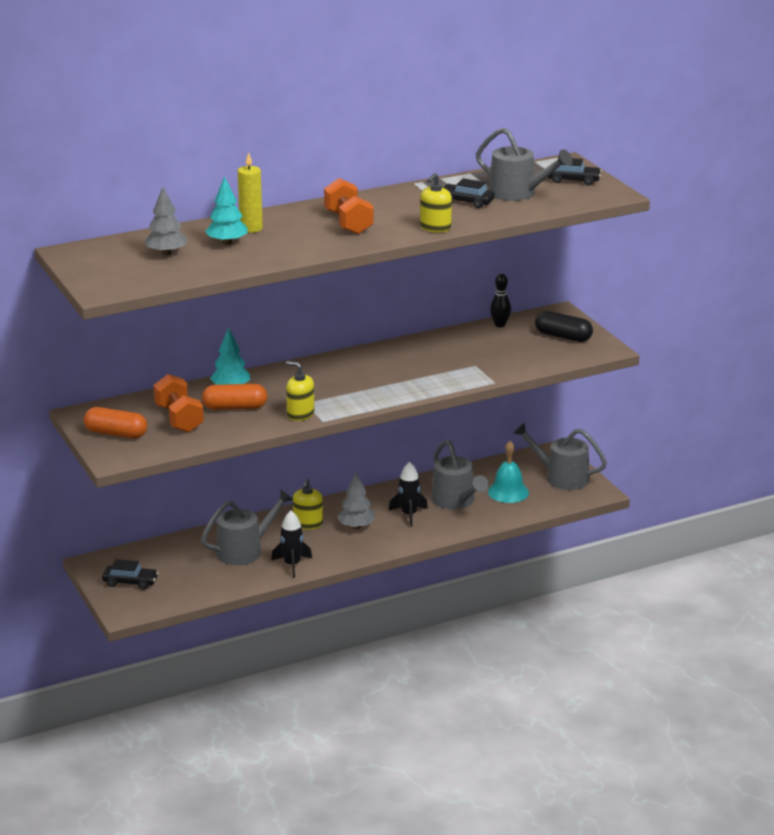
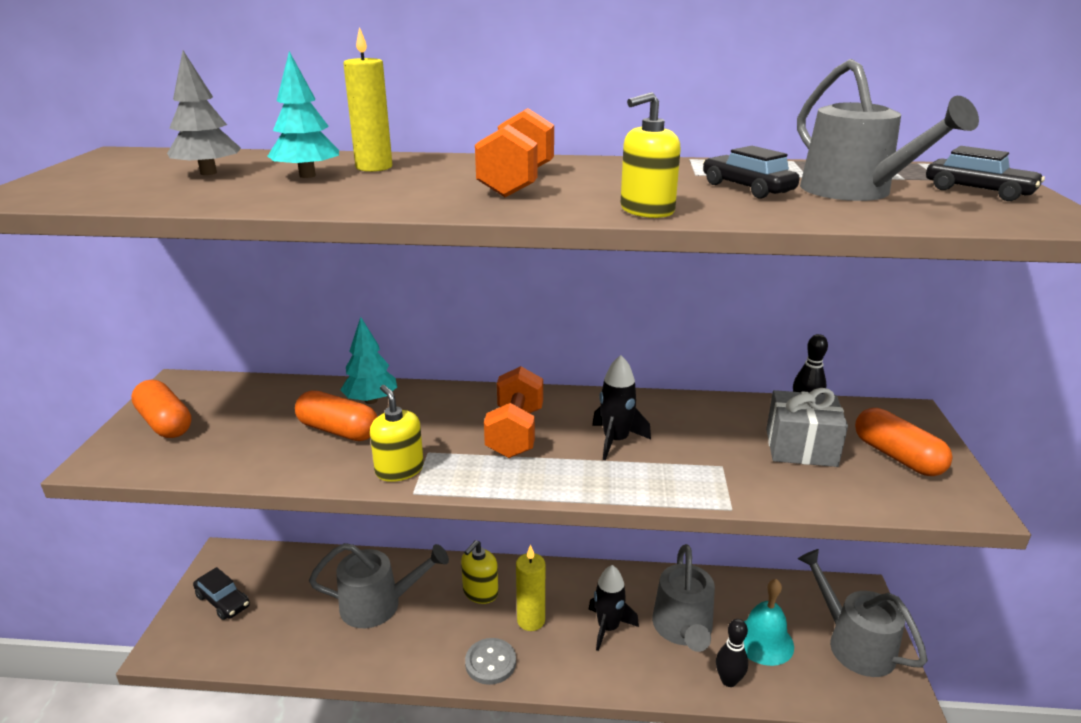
camera: 30 degrees right, 0 degrees up
(179, 419) = (257, 425): orange dumbbell -> orange dumbbell (515, 433)
(292, 565) = (406, 654): black rocket -> black rocket (615, 441)
(350, 551) = (490, 663): none -> grey button
(356, 526) = (531, 620): grey tree -> yellow candle
(499, 515) = (728, 680): none -> black bowling pin
(510, 345) = (801, 447): none -> grey gift
(563, 337) = (897, 456): black capsule -> orange capsule

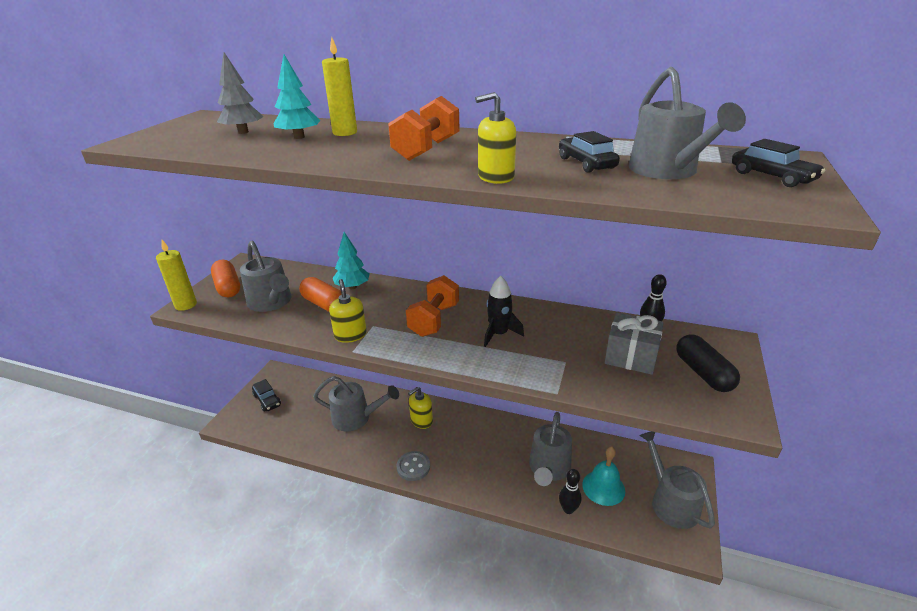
camera: 15 degrees right, 5 degrees up
(250, 437) = (271, 302): none -> grey watering can
(531, 620) = (448, 445): yellow candle -> yellow candle (186, 305)
(608, 628) = (497, 458): black rocket -> none
(897, 456) = (703, 373): orange capsule -> black capsule

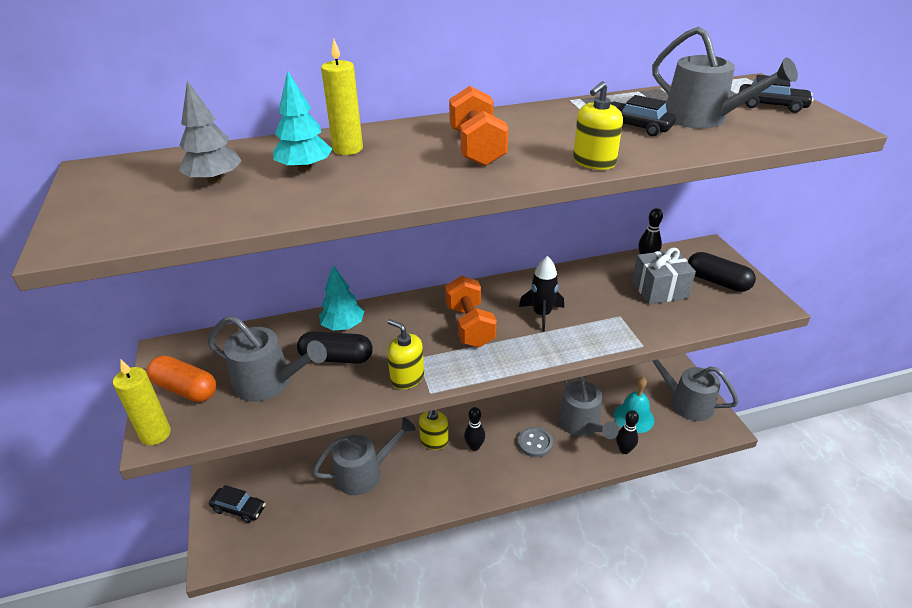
camera: 35 degrees left, 5 degrees up
(324, 304) = (336, 358): orange capsule -> black capsule
(413, 467) = (468, 488): grey button -> grey button (535, 443)
(446, 440) = (474, 446): none -> black bowling pin

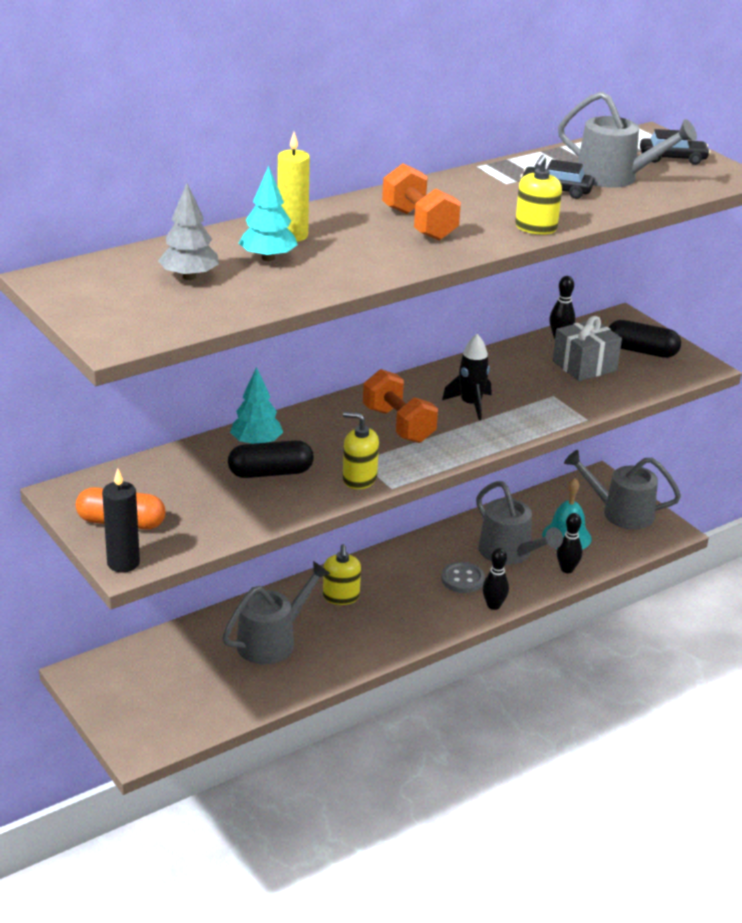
camera: 20 degrees left, 5 degrees down
(155, 434) = (123, 563): yellow candle -> black candle
(239, 509) = (135, 701): black car -> none
(269, 382) = (212, 504): grey watering can -> none
(474, 446) = (392, 594): black bowling pin -> black bowling pin (493, 605)

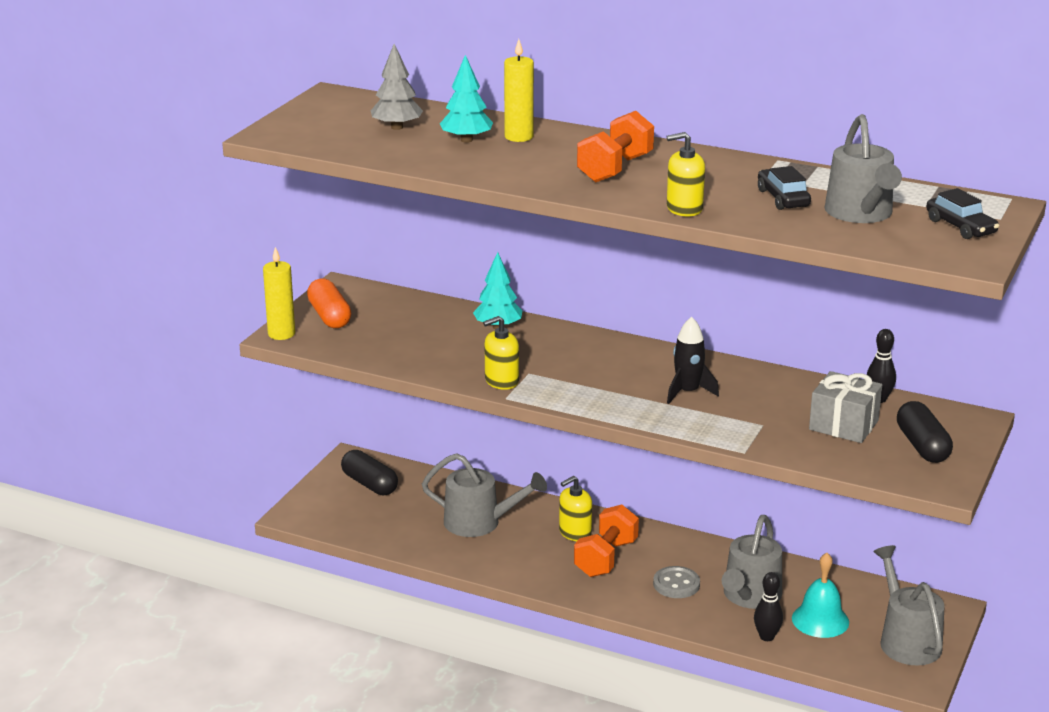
camera: 60 degrees right, 5 degrees down
(123, 563) = (281, 334): black candle -> yellow candle
(270, 473) = (463, 345): black capsule -> black capsule (369, 484)
(359, 479) = (501, 381): yellow soap dispenser -> yellow soap dispenser turned 105 degrees counterclockwise
(398, 425) = (607, 372): orange dumbbell -> orange dumbbell (605, 558)
(493, 605) = (658, 613): black bowling pin -> none

